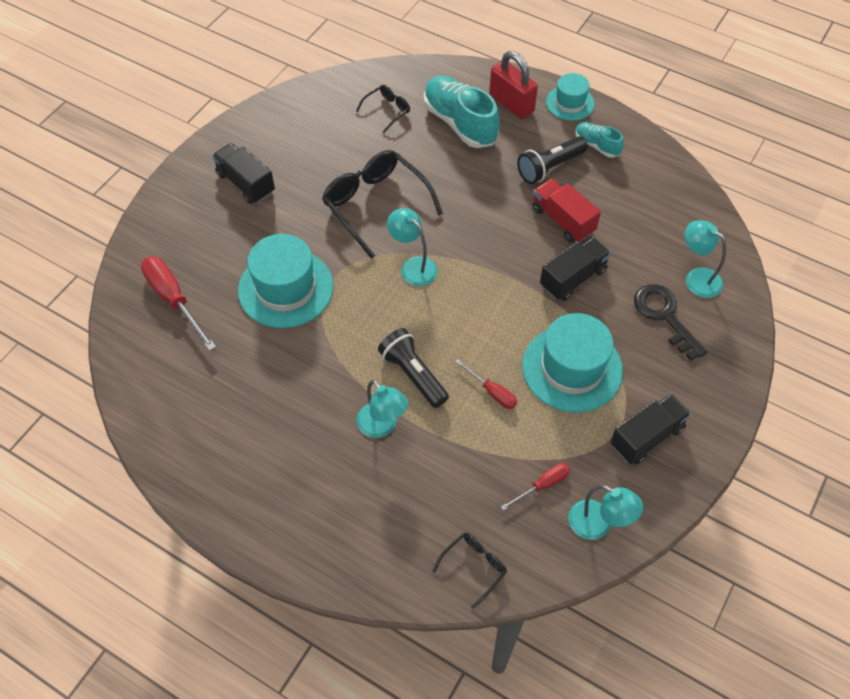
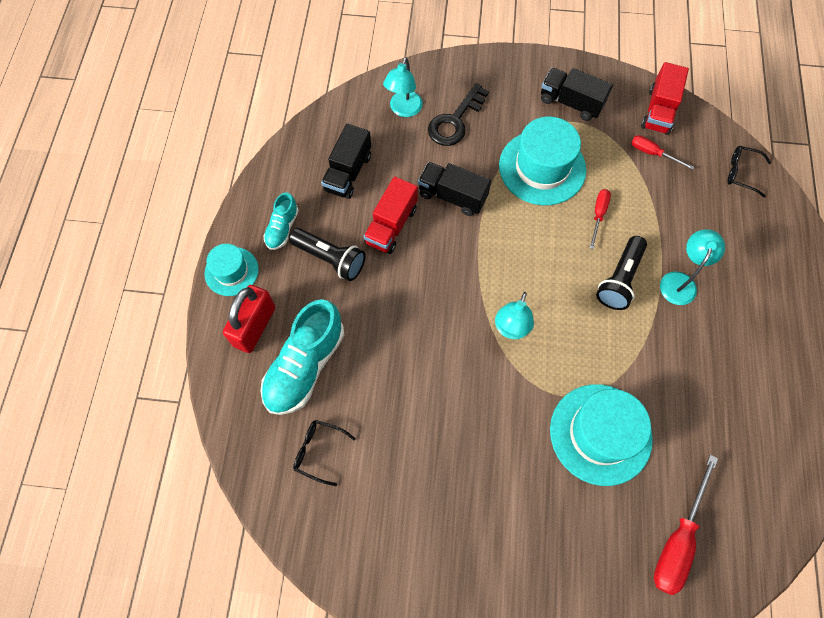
camera: 115 degrees left, 10 degrees up
(246, 183) = (496, 555): black truck -> black truck (348, 173)
(376, 205) = (457, 398): black glasses -> none
(598, 525) = (658, 111): turquoise lamp -> red truck

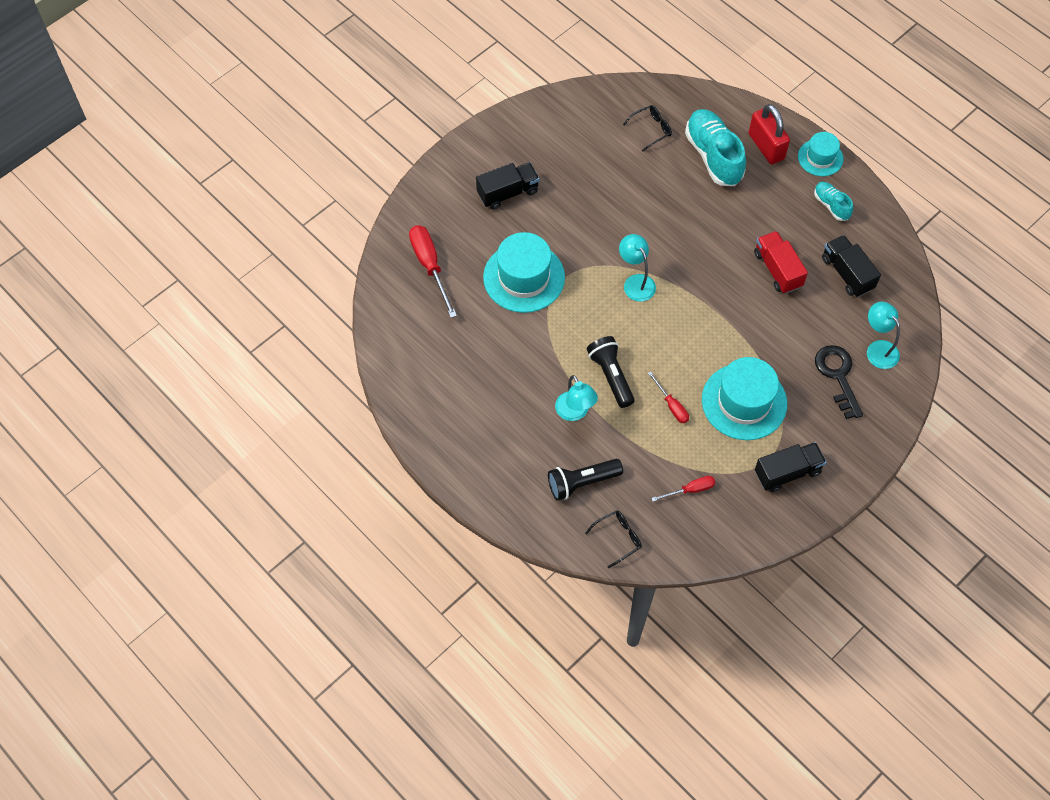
camera: 130 degrees right, 5 degrees down
(330, 259) = (782, 217): black flashlight -> black flashlight (582, 482)
(452, 196) = (769, 324): black truck -> black truck (508, 193)
(658, 111) = (725, 531): red truck -> none

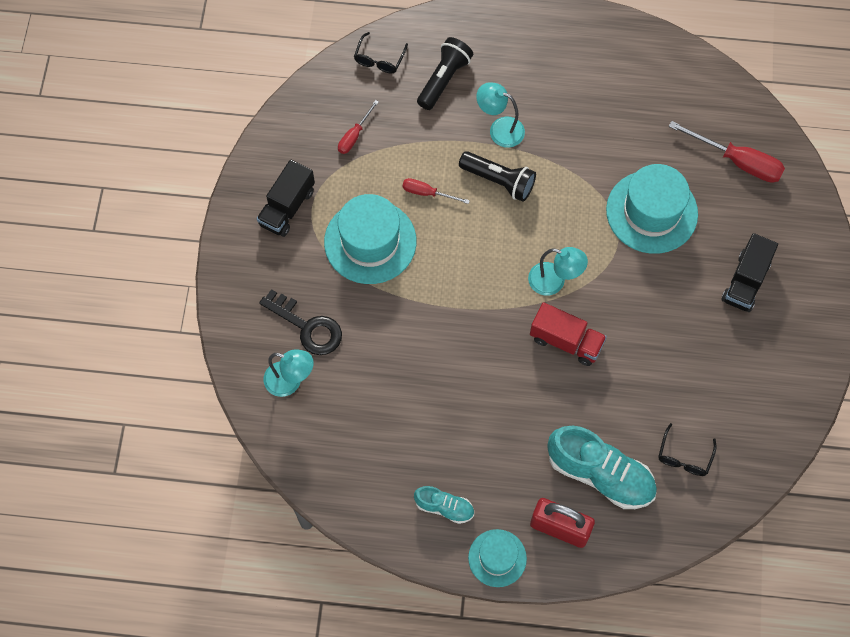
camera: 140 degrees right, 5 degrees up
(777, 270) = (440, 393): red truck -> red truck (566, 341)
(847, 273) = (373, 440): black truck -> none

